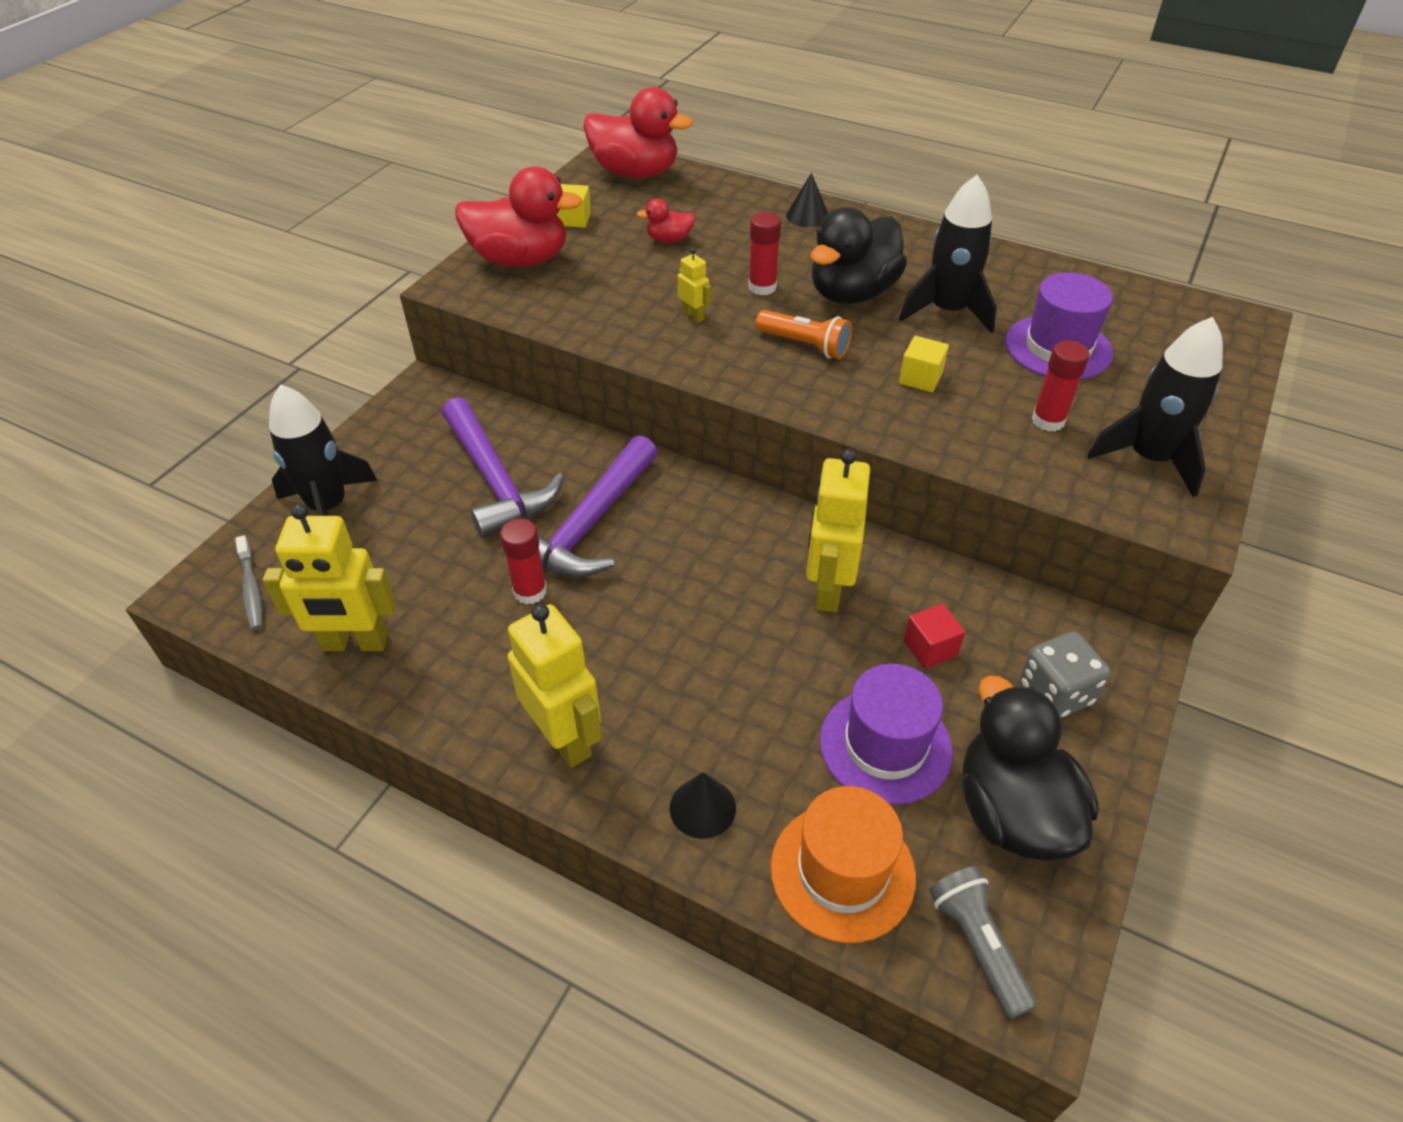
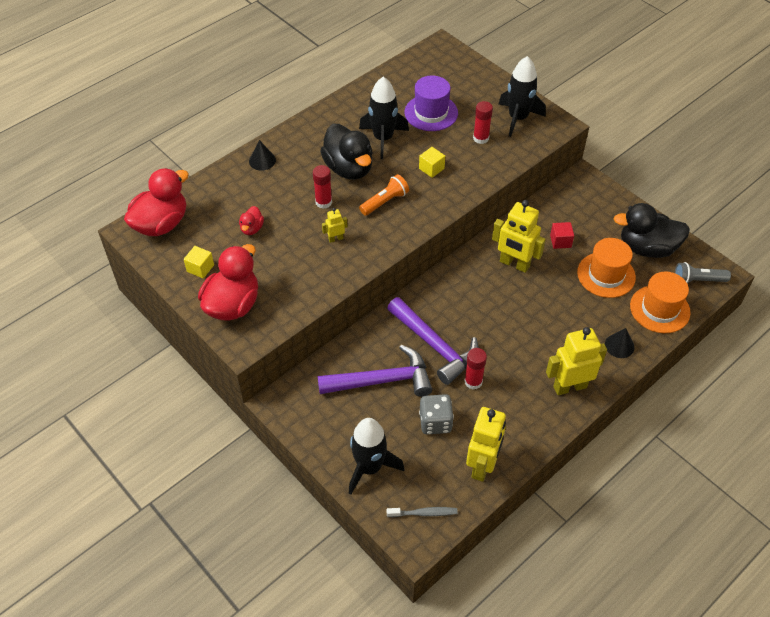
camera: 70 degrees left, 5 degrees up
(885, 745) = (606, 275): purple hat -> orange hat
(1055, 693) = (596, 211): grey dice -> grey dice (435, 422)

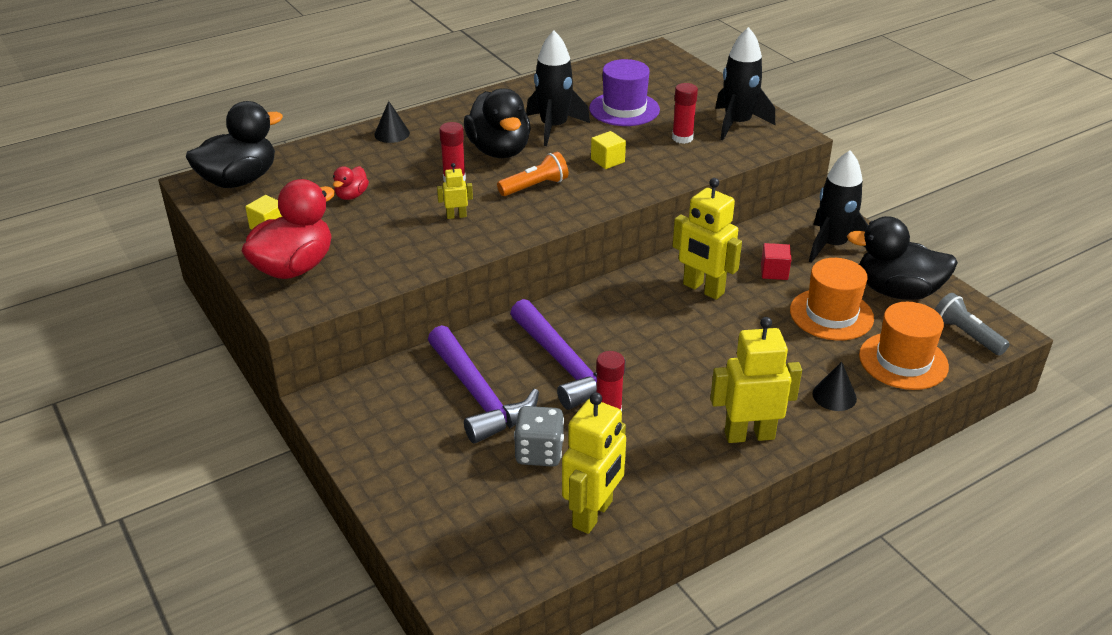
camera: 10 degrees right, 15 degrees down
(161, 224) = (239, 180): red duck -> black duck
(369, 467) = (426, 494): black rocket -> black rocket (832, 245)
(381, 381) = (478, 395): purple hammer -> purple hammer turned 60 degrees clockwise
(424, 513) = (487, 562): grey toothbrush -> none
(698, 280) = (966, 335): grey flashlight -> grey flashlight turned 45 degrees clockwise

